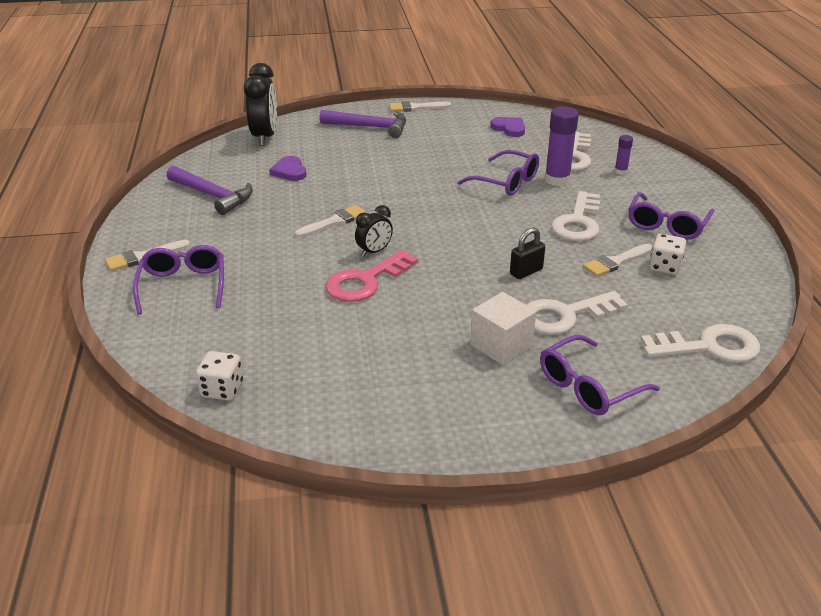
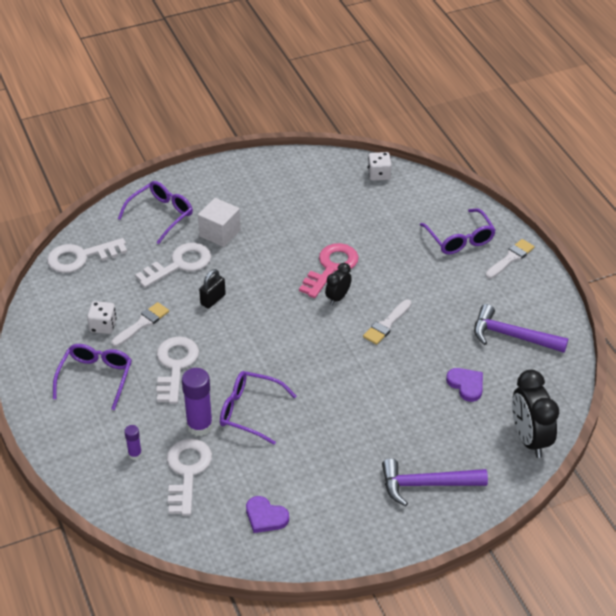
camera: 165 degrees right, 10 degrees up
(416, 108) = (391, 543): white brush -> none

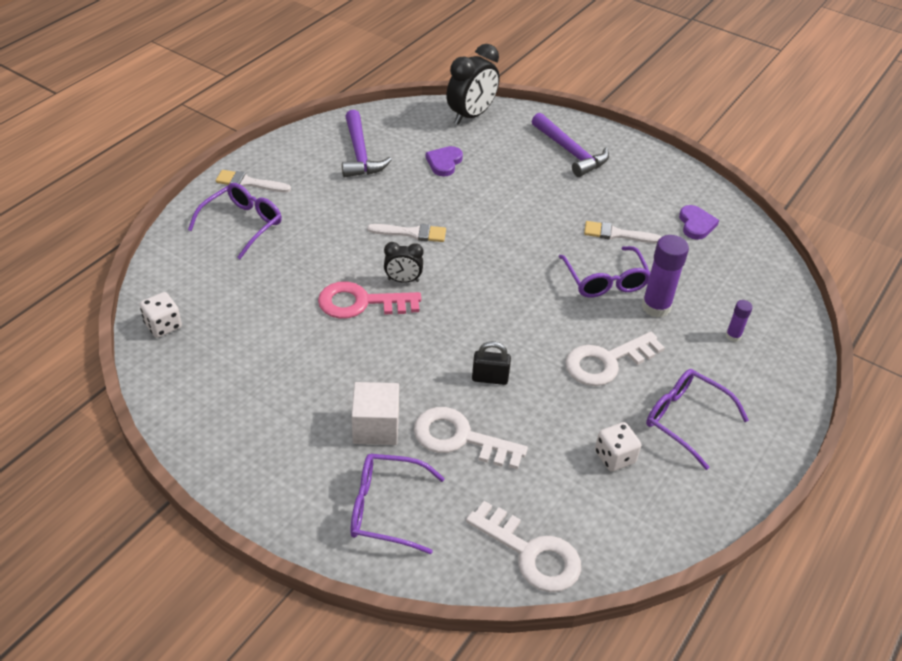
camera: 125 degrees left, 0 degrees up
(96, 377) = (685, 419): purple glasses -> purple glasses turned 60 degrees clockwise
(142, 324) = (579, 422): white brush -> white brush (617, 234)
(187, 471) = (710, 291): white key -> none

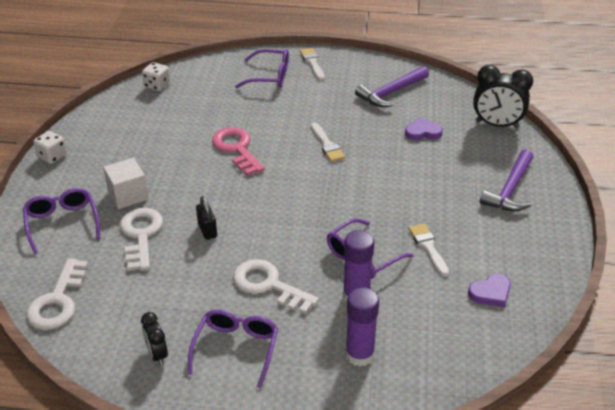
camera: 65 degrees right, 5 degrees down
(403, 280) = (274, 158): black clock -> black clock (157, 354)
(614, 457) = (170, 318): white dice -> white dice (52, 156)
(733, 336) = (359, 354): purple glue stick -> purple glue stick, size x1.94

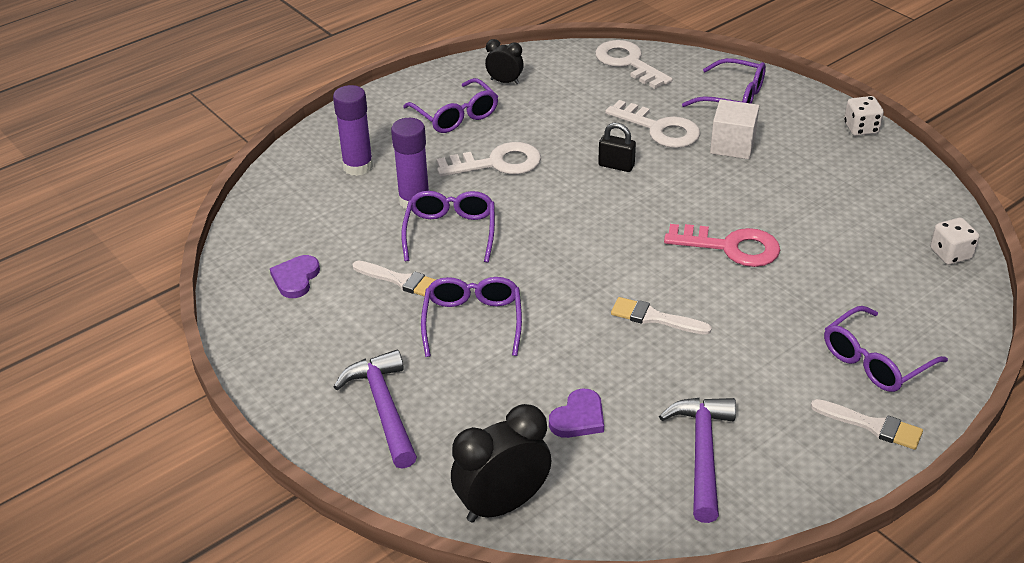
camera: 135 degrees right, 0 degrees up
(416, 200) = (472, 321): none -> purple glasses

